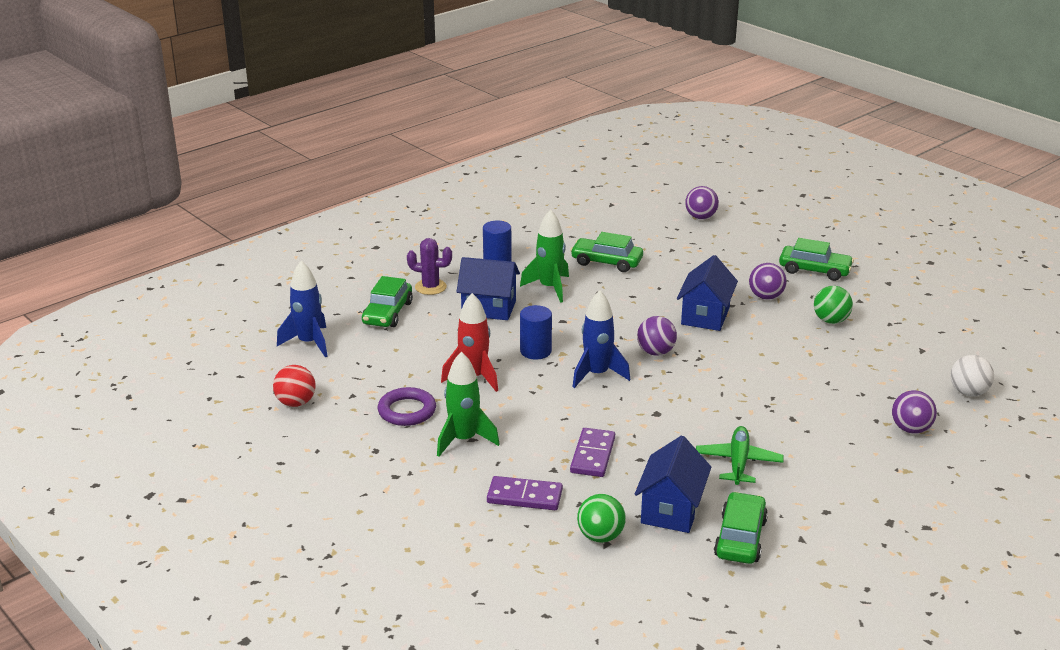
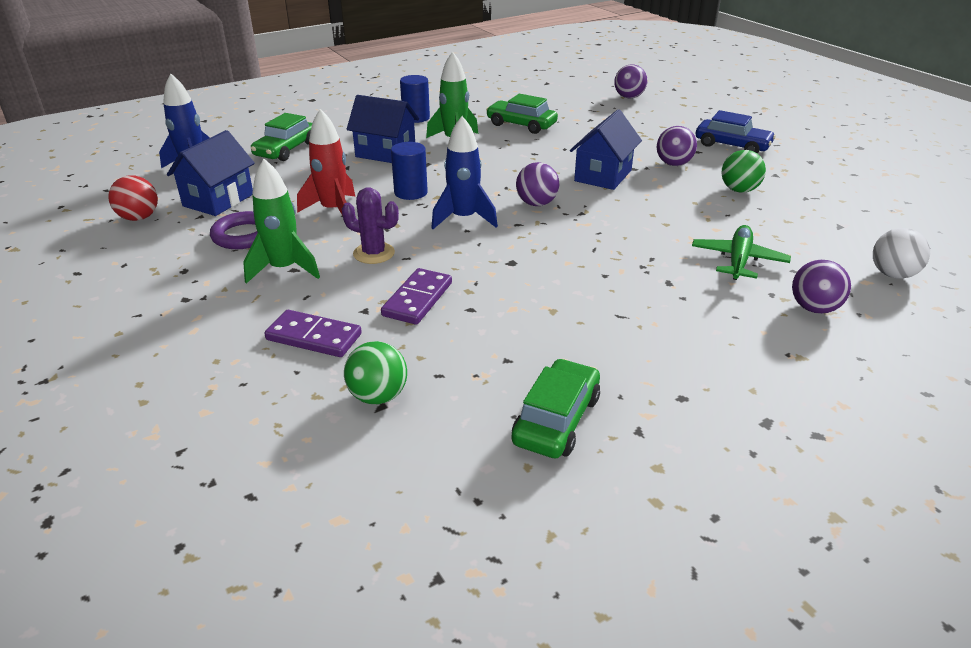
camera: 10 degrees right, 5 degrees up
(430, 287) = (341, 132): purple cactus -> purple cactus (374, 253)
(671, 510) = (481, 373): blue house -> blue house (218, 200)
(738, 462) = (587, 325): green plane -> green plane (738, 260)
(814, 270) = (732, 145): green car -> blue car

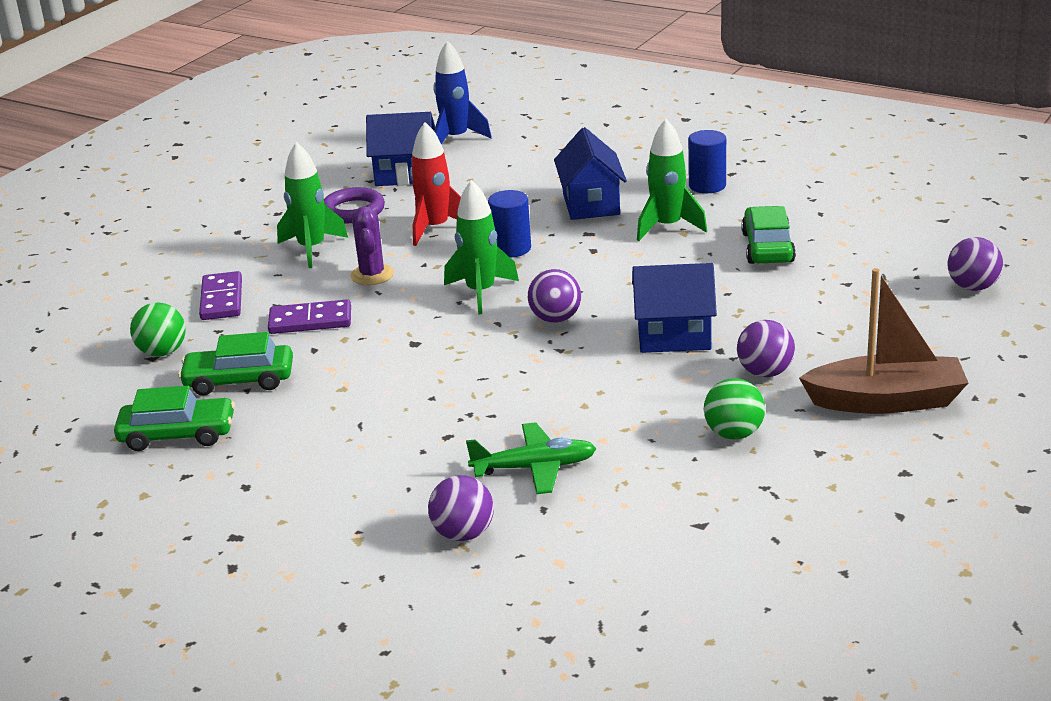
camera: 65 degrees right, 5 degrees down
(139, 218) = (343, 160): red ball -> none
(286, 149) = (541, 158): green car -> green car (239, 380)
(464, 219) = (481, 292): blue rocket -> green rocket
(732, 145) = (886, 401): blue car -> brown boat
(892, 274) = (595, 580): white ball -> none

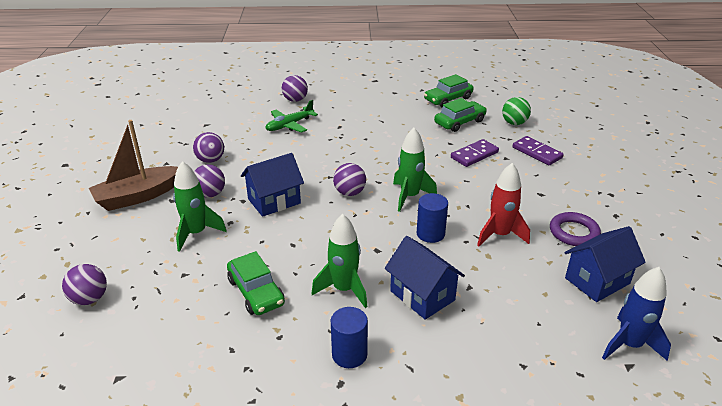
camera: 145 degrees right, 5 degrees up
(312, 249) = (547, 195): green rocket -> green rocket (196, 233)
(372, 275) = (485, 189): purple cactus -> none
(734, 434) = (210, 160): green ball -> purple ball

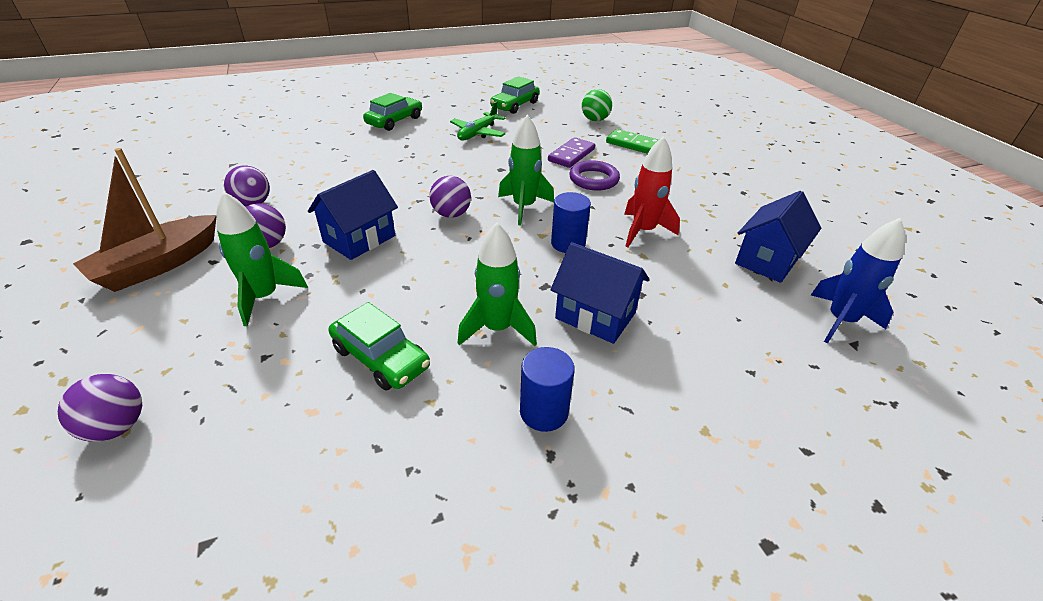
camera: 20 degrees left, 5 degrees up
(289, 125) = (344, 151): green plane -> green plane (478, 133)
(295, 100) = (340, 124): purple ball -> none
(459, 122) = (539, 125): green car -> green car (394, 121)
(537, 153) = (633, 144): purple domino -> green domino
(574, 232) = (715, 215): purple ring -> purple ring (593, 179)

